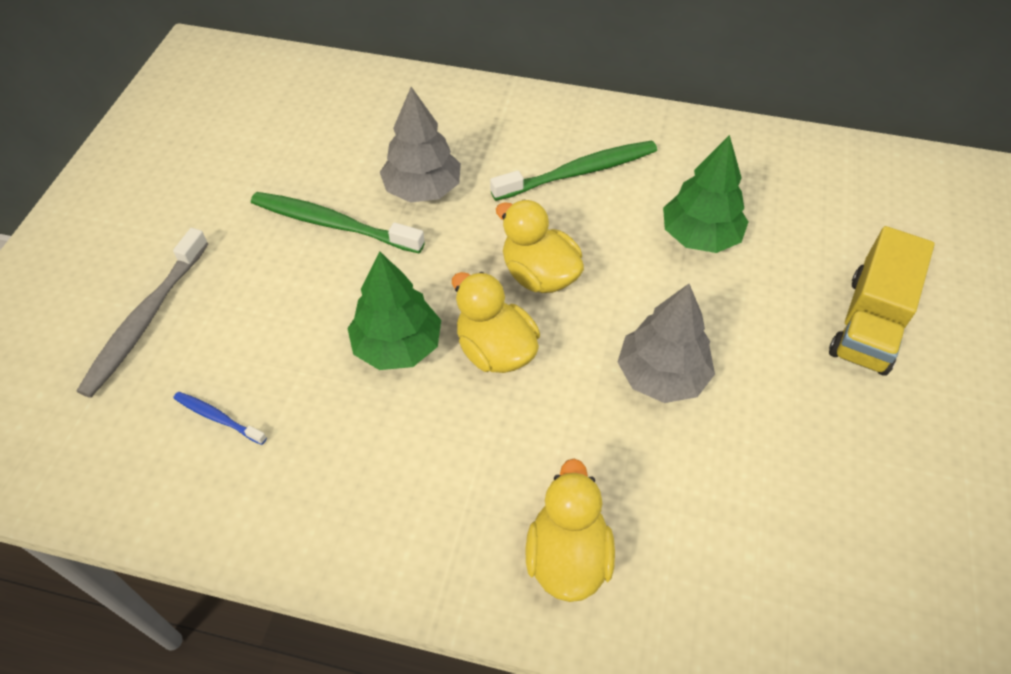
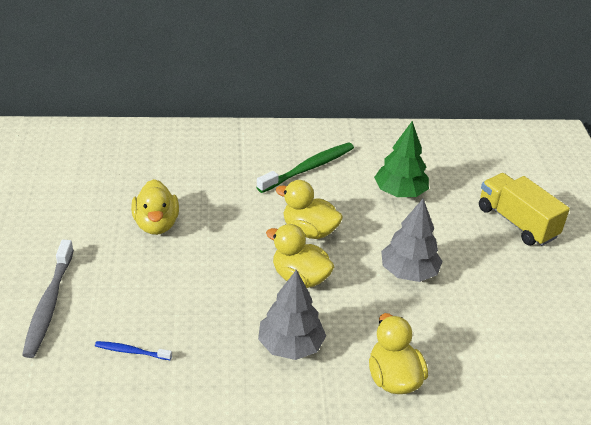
camera: 20 degrees left, 15 degrees down
(333, 224) = (156, 224): green toothbrush -> yellow duck
(397, 346) = (234, 287): green tree -> none
(422, 189) = (209, 194): grey tree -> grey tree (290, 346)
(868, 323) = (516, 222): yellow truck -> yellow truck turned 135 degrees clockwise

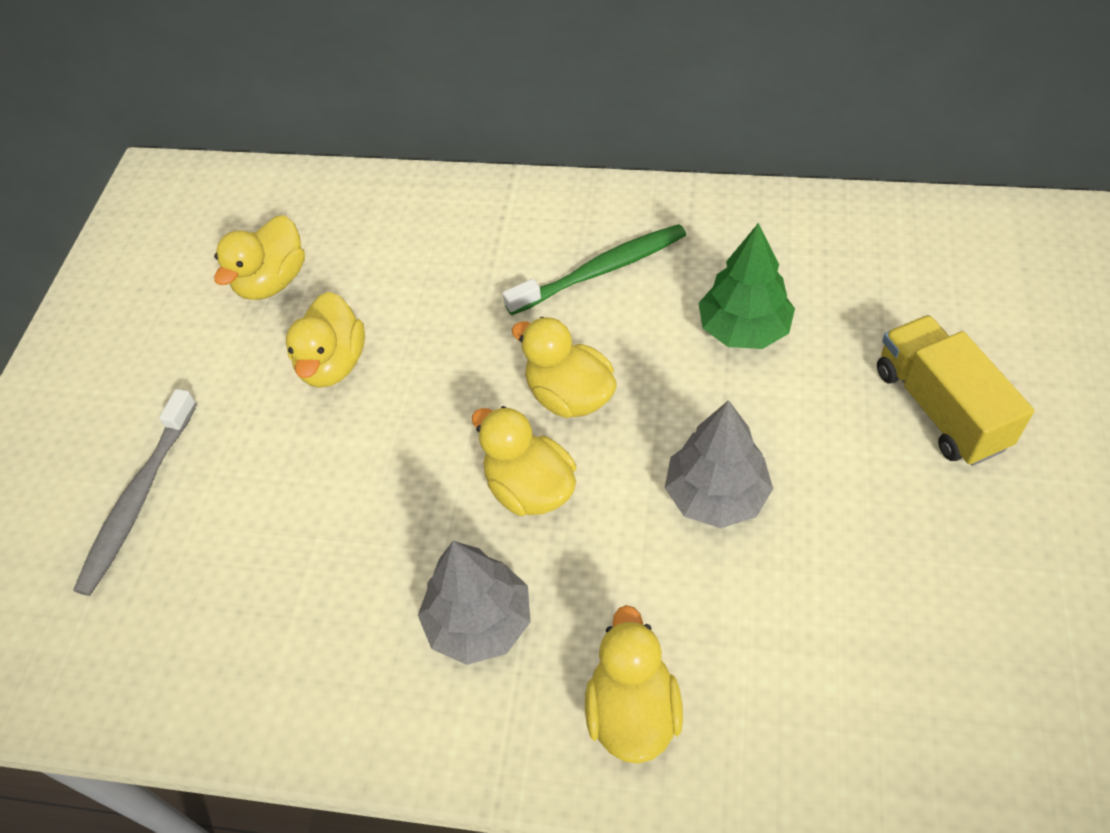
camera: 20 degrees right, 15 degrees up
(101, 184) = (272, 281): none -> yellow duck
(131, 351) = (232, 601): blue toothbrush -> none

